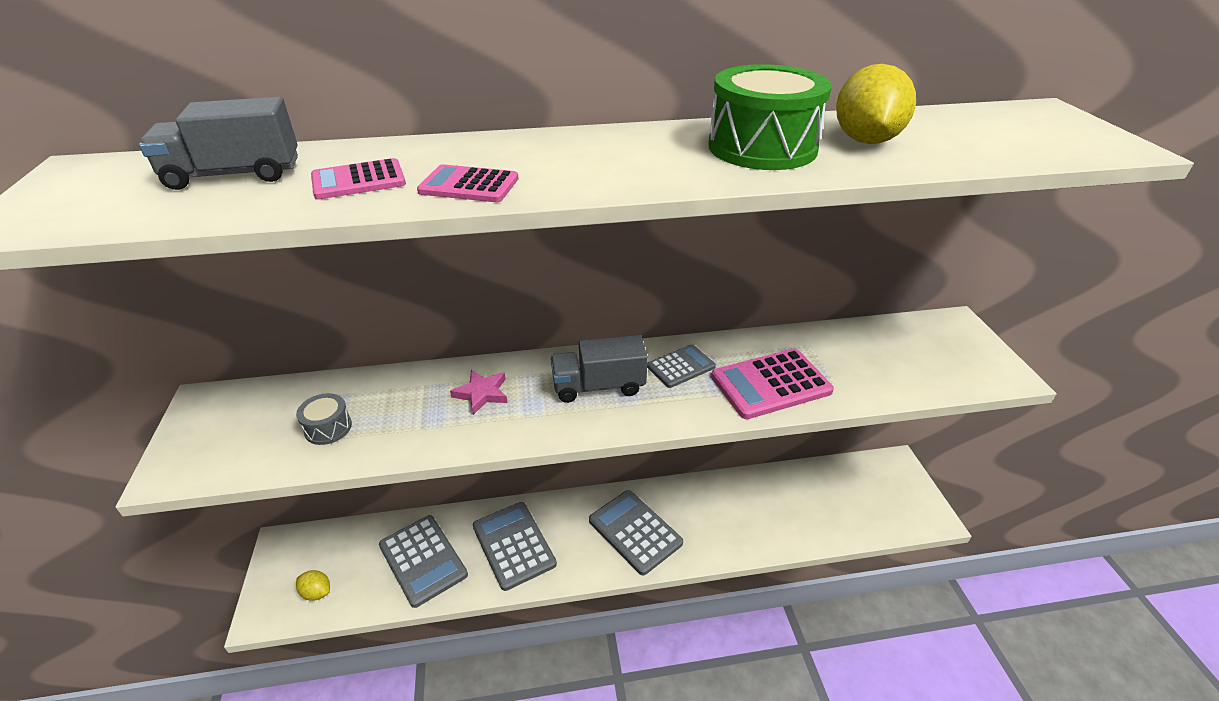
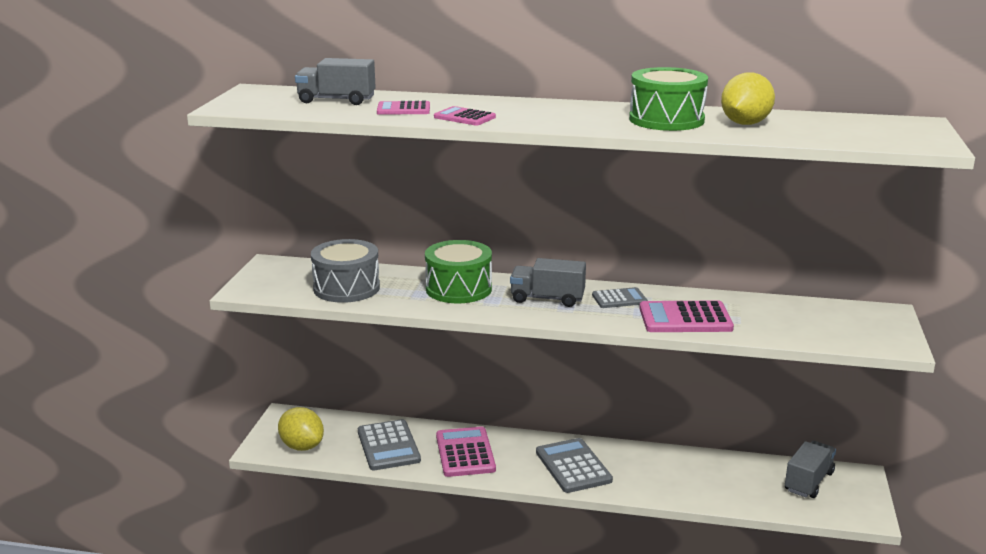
camera: 20 degrees right, 15 degrees down
(317, 592) = (302, 446): yellow lemon -> yellow lemon, size x1.83
(328, 428) = (346, 288): grey drum -> grey drum, size x2.03
(481, 393) = (458, 289): pink star -> green drum
(513, 545) = (465, 453): grey calculator -> pink calculator
(859, 486) = (808, 481): none -> grey truck

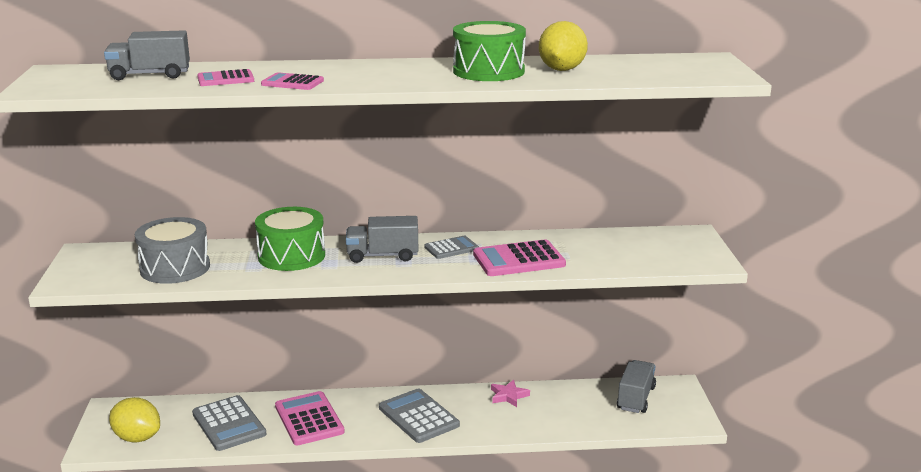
camera: 15 degrees left, 0 degrees up
(671, 459) = (508, 396): none -> pink star

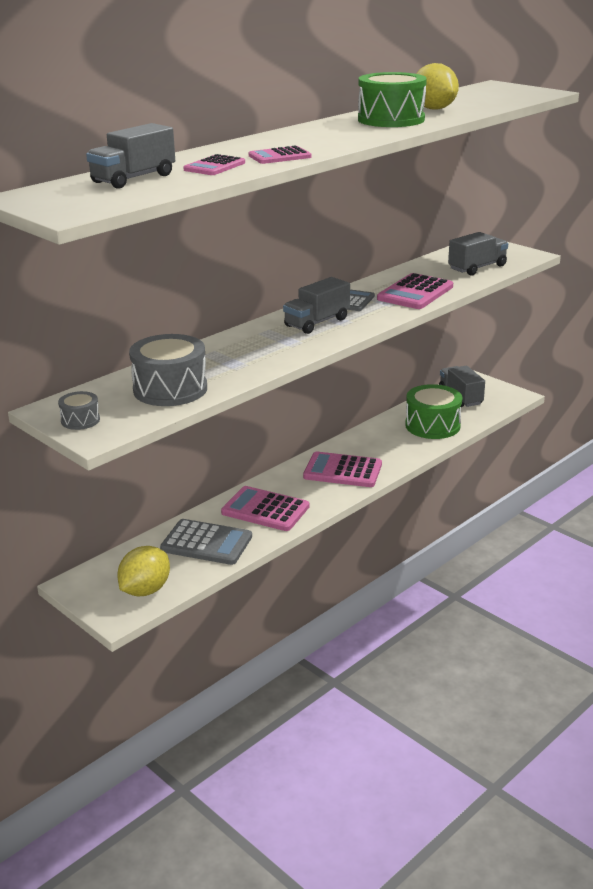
camera: 40 degrees left, 5 degrees up
(82, 267) = (80, 420): none -> grey drum
(137, 438) = (145, 590): yellow lemon -> yellow lemon turned 45 degrees counterclockwise
(291, 256) = (247, 347): green drum -> green drum (432, 425)
(418, 416) = (342, 471): grey calculator -> pink calculator
(508, 396) = (379, 431): pink star -> none
(629, 256) = (477, 268): none -> grey truck

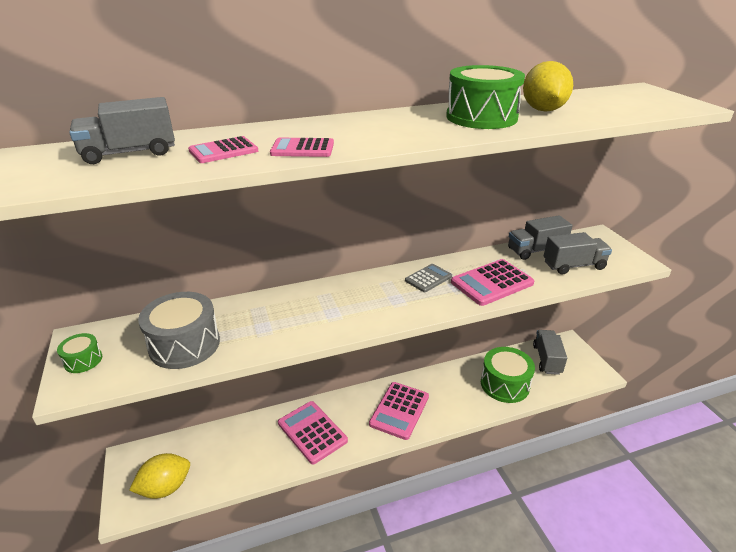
camera: 25 degrees right, 5 degrees up
(80, 420) = (83, 360): grey drum -> green drum
(206, 543) = (245, 452): grey calculator -> none
(317, 322) = (375, 296): grey truck -> grey truck (536, 250)
(342, 471) = (399, 410): pink calculator -> pink calculator turned 105 degrees counterclockwise

